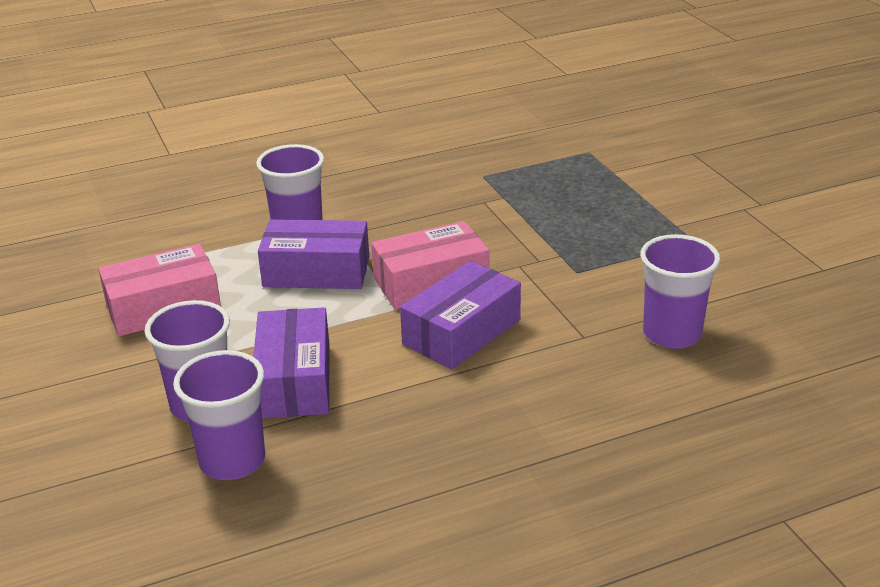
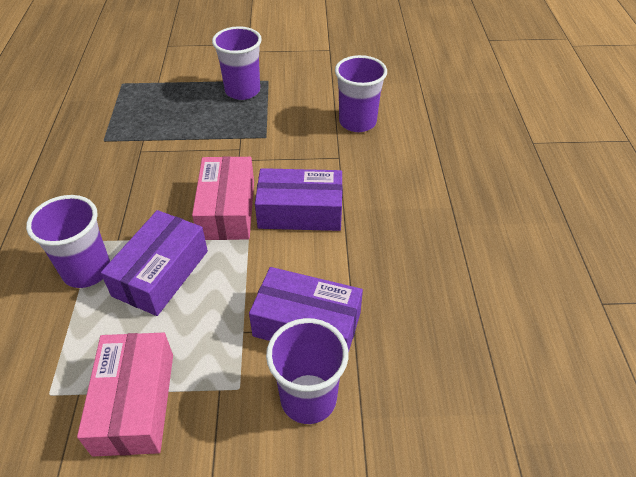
camera: 70 degrees left, 15 degrees up
(232, 461) = (392, 390): purple cup -> purple cup (242, 91)
(462, 332) = (300, 211): purple box -> purple box turned 60 degrees counterclockwise

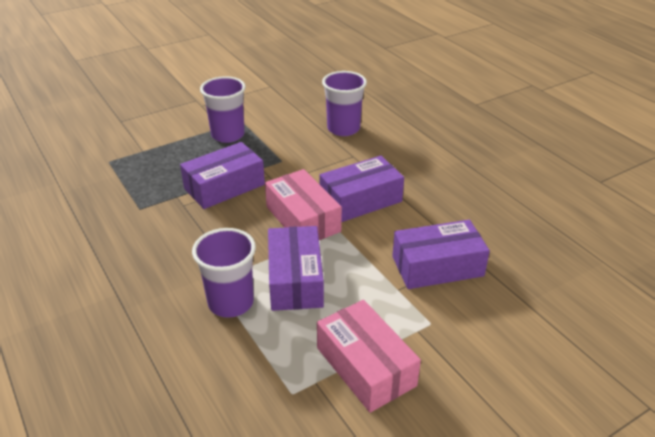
camera: 30 degrees left, 10 degrees down
(190, 145) = (224, 186): none -> purple box
(308, 399) = (482, 308): purple cup -> none

